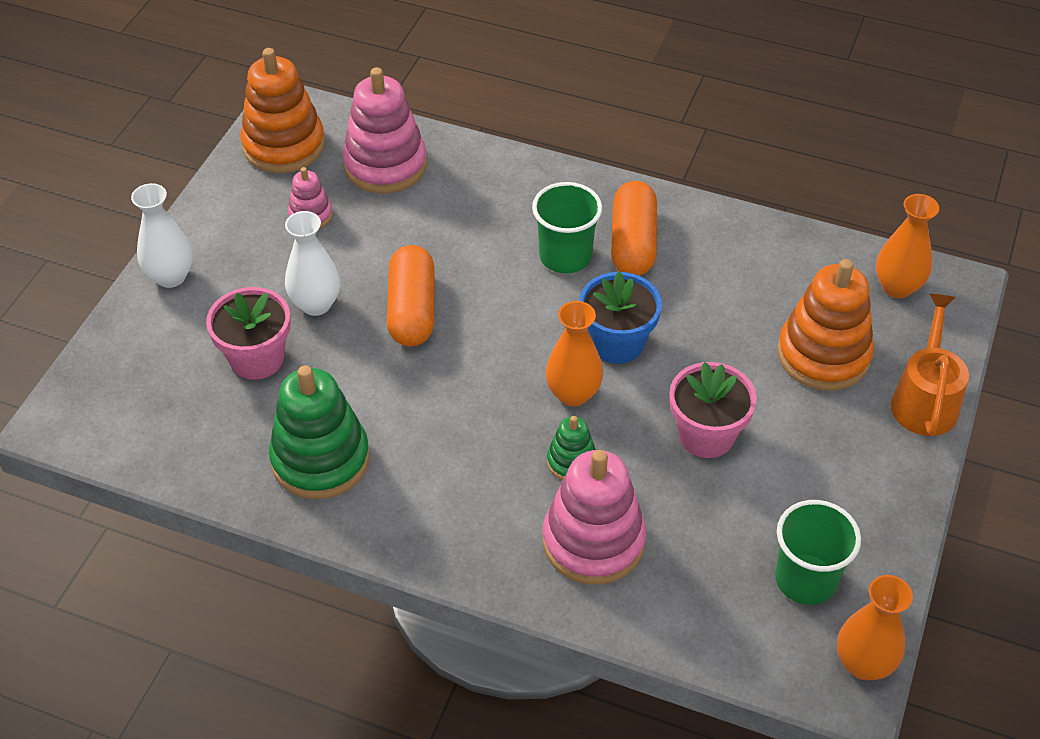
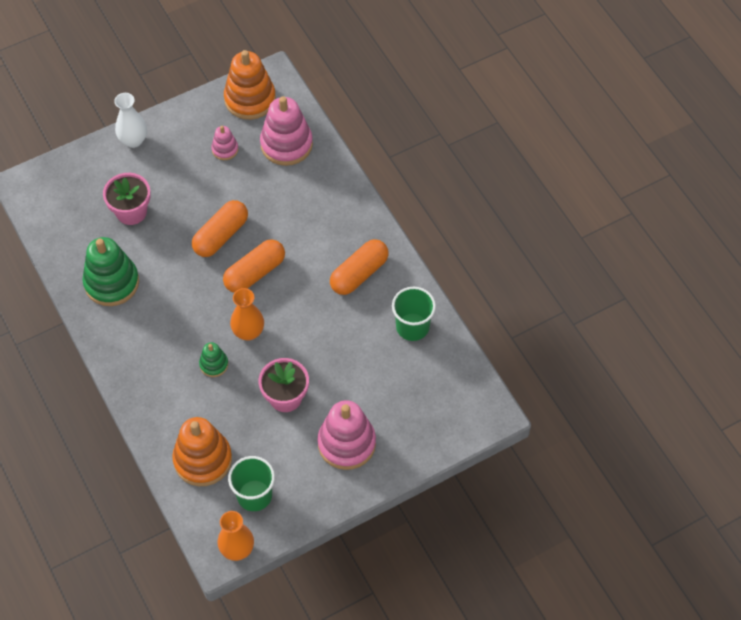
camera: 40 degrees right, 10 degrees up
(316, 304) = (182, 201): white vase -> none
(504, 323) = (255, 273): none -> orange capsule
(565, 256) = (319, 257): green cup -> green cup (412, 327)
(593, 541) = (184, 408): pink stacking toy -> pink stacking toy (346, 443)
(617, 343) = (295, 321): blue flower pot -> none
(823, 355) = (384, 399): orange stacking toy -> orange stacking toy (203, 459)
(897, 287) = (461, 392): orange vase -> none
(924, 399) = (405, 457): orange watering can -> none

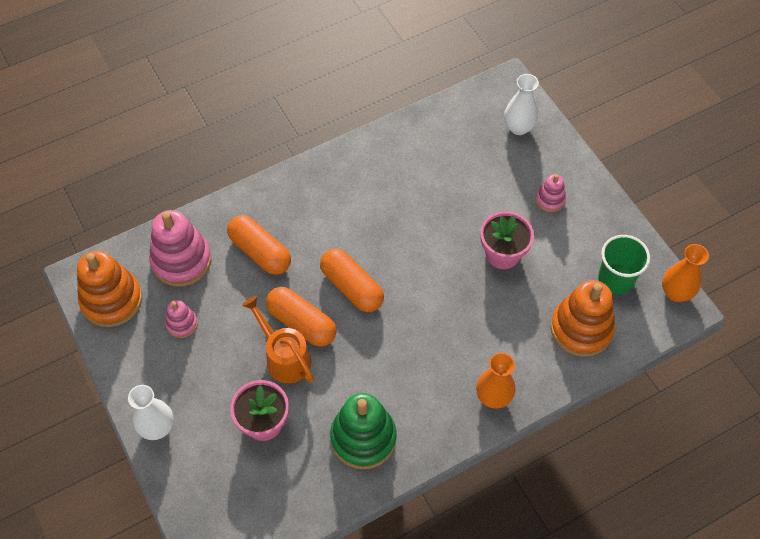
camera: 90 degrees left, 0 degrees up
(189, 223) = (284, 357): none -> orange watering can
(214, 364) = (467, 323): green stacking toy -> none
(248, 332) = (426, 291): orange vase -> orange vase (493, 397)
(346, 443) = (550, 200): pink stacking toy -> pink stacking toy, size x0.51
(359, 274) = (354, 190): orange capsule -> orange capsule (260, 252)
(412, 327) = (417, 144): green cup -> none
(435, 420) = (518, 127): none -> white vase

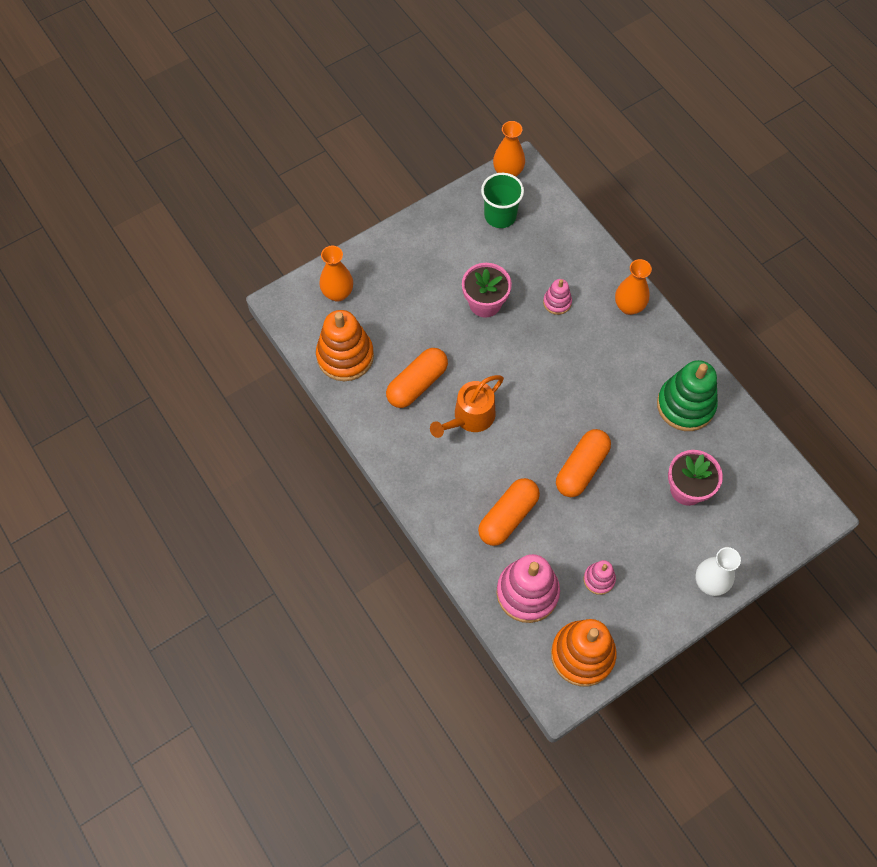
camera: 95 degrees left, 5 degrees up
(284, 357) = (619, 480): orange watering can -> orange watering can (469, 418)
(352, 287) = (536, 428): orange capsule -> orange capsule (417, 384)
(518, 127) = (338, 293): white vase -> orange vase
(550, 200) = (421, 266): pink stacking toy -> pink stacking toy (557, 302)
(581, 328) = (553, 242): orange stacking toy -> orange stacking toy (345, 356)

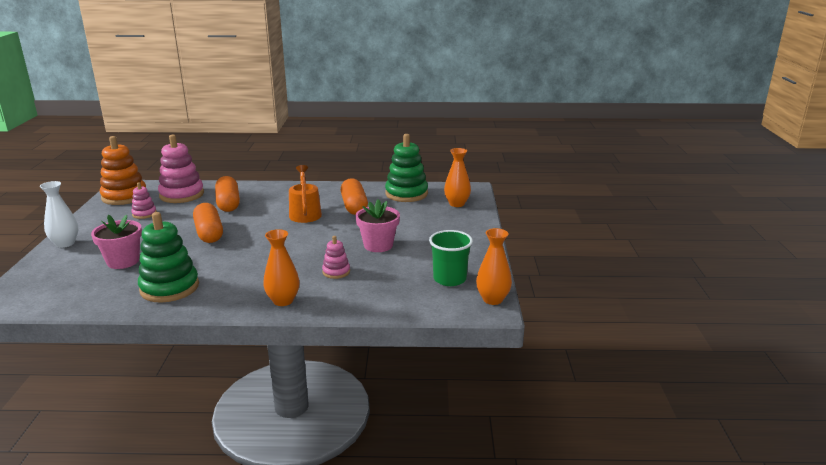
camera: 125 degrees right, 40 degrees down
(345, 356) = (406, 194): orange stacking toy -> green stacking toy

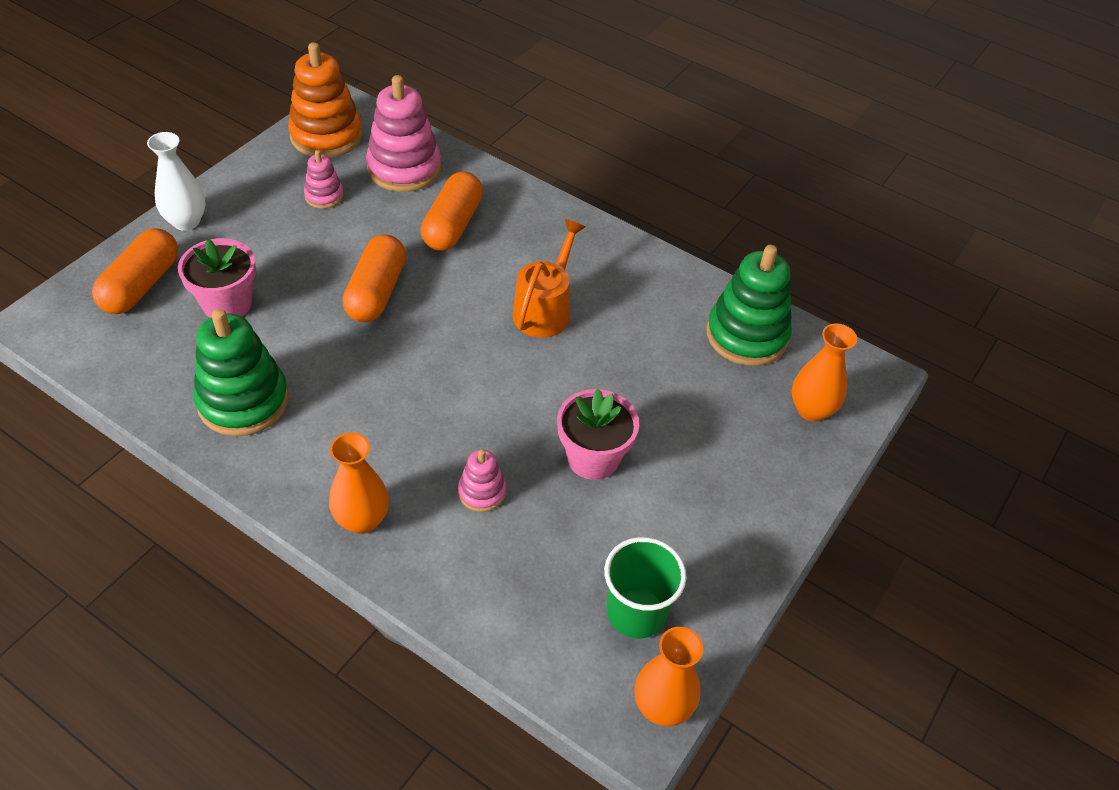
camera: 30 degrees right, 25 degrees up
(354, 206) = (634, 329): orange capsule -> orange capsule (141, 285)

